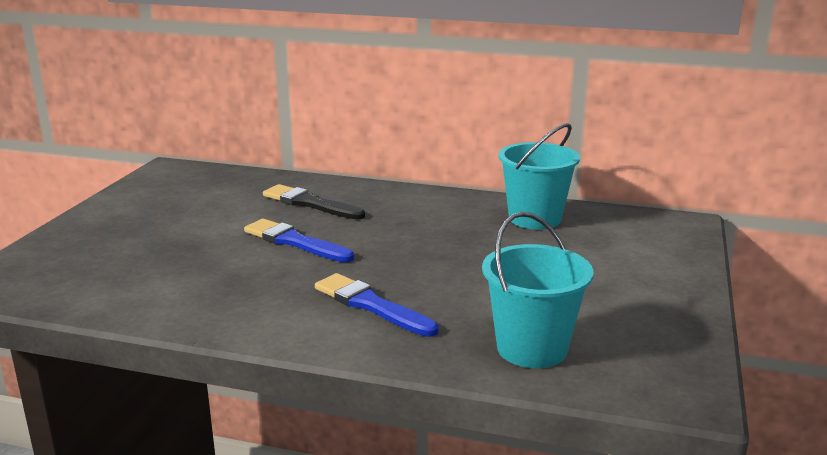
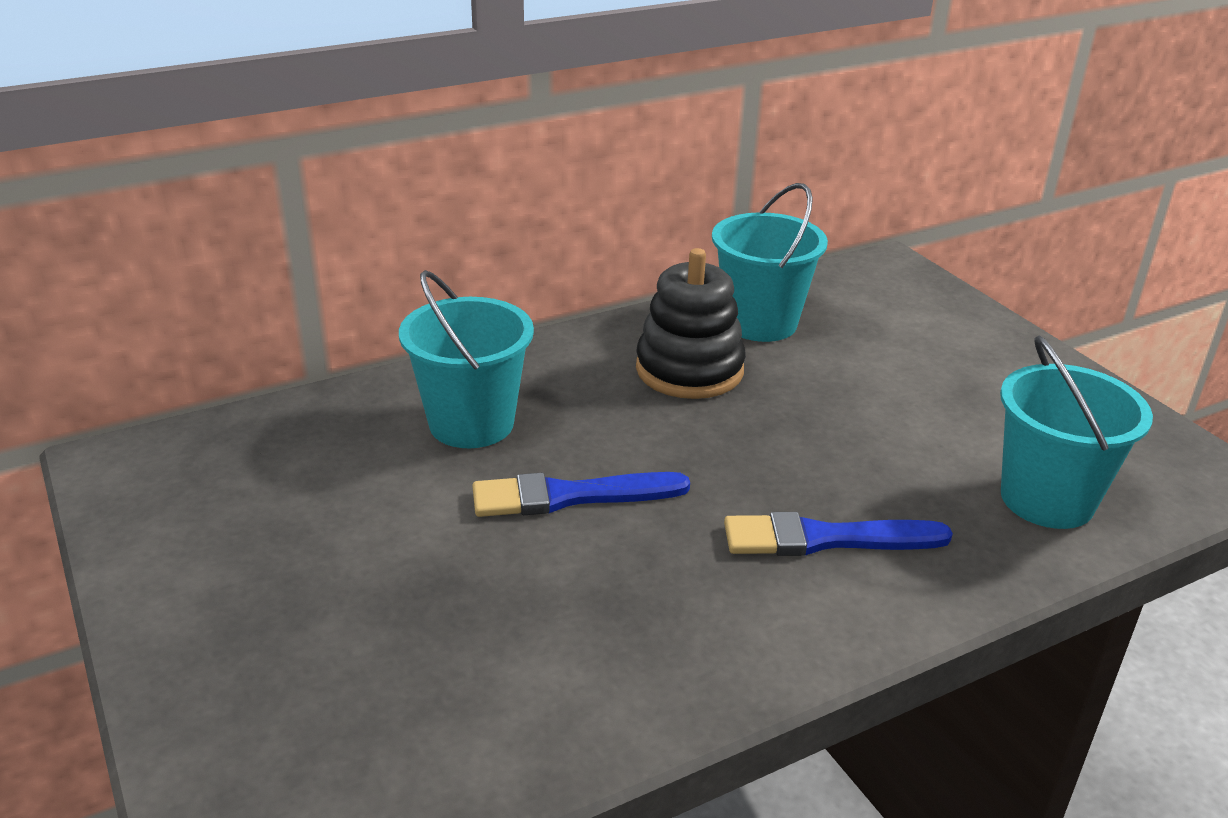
camera: 45 degrees left, 10 degrees up
(310, 203) = (471, 423): black brush -> turquoise bucket
(451, 222) = (689, 370): none -> black stacking toy

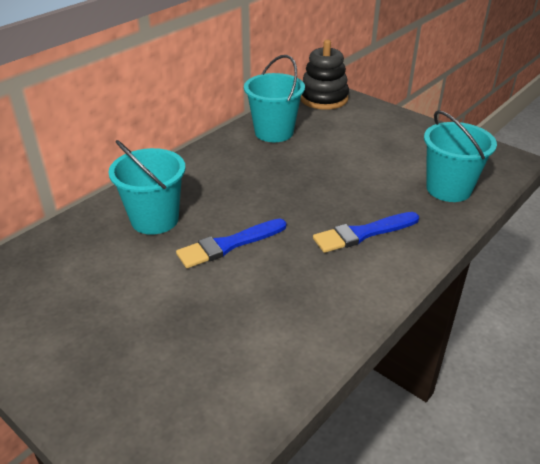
camera: 20 degrees left, 5 degrees up
(689, 370) = (252, 164): black stacking toy -> black stacking toy (323, 98)

